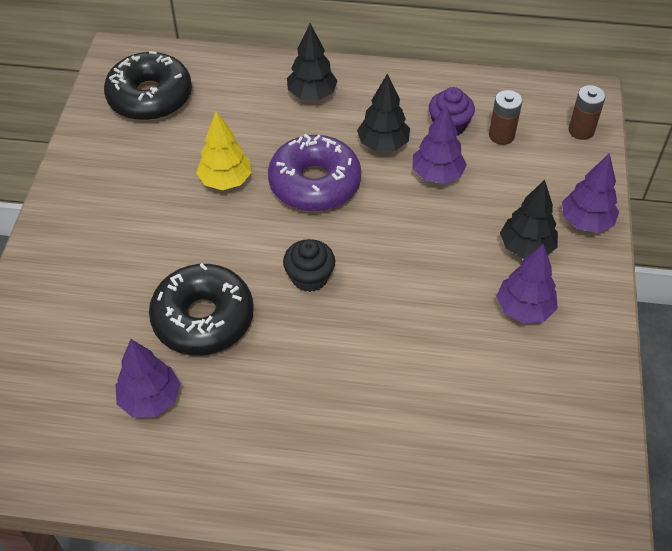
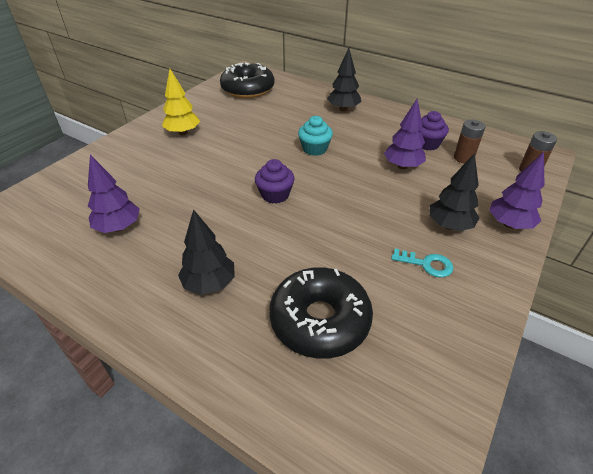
camera: 25 degrees right, 10 degrees down
(203, 318) = (189, 195): black donut -> black donut (320, 320)
(225, 181) = (260, 134): yellow tree -> yellow tree (183, 133)
(309, 277) = (275, 195): black cupcake -> purple cupcake
(314, 183) = (314, 149): purple donut -> turquoise cupcake
(383, 144) = (374, 142): black tree -> black tree (209, 284)
(524, 309) = (426, 264): purple tree -> turquoise key

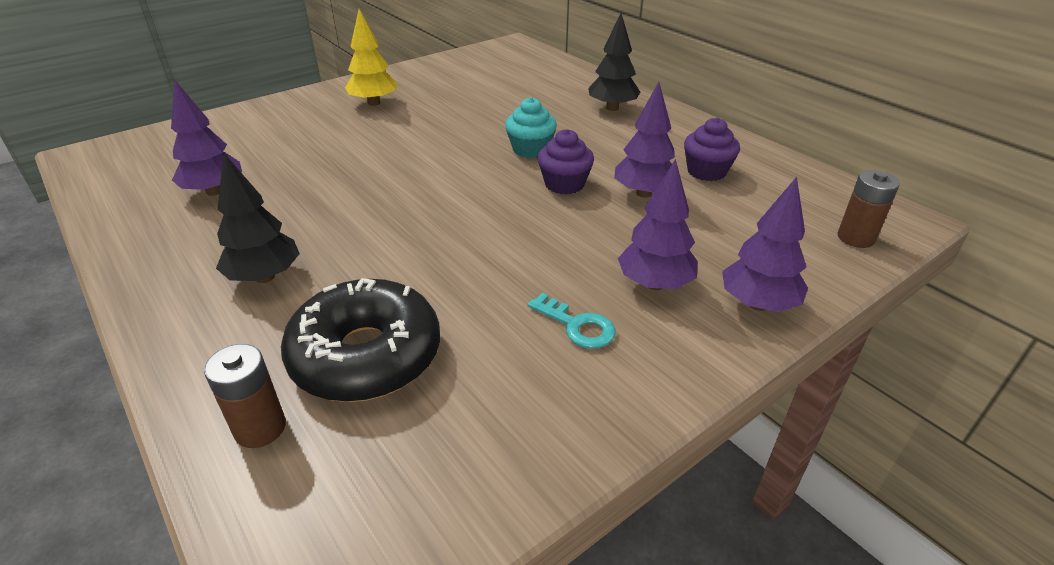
camera: 20 degrees right, 5 degrees down
(248, 89) = (497, 66): black donut -> none
(275, 195) = (431, 193): purple cupcake -> purple cupcake (564, 184)
(449, 225) = (655, 284): black tree -> purple tree
(463, 158) = (752, 200): brown battery -> brown battery (260, 428)

